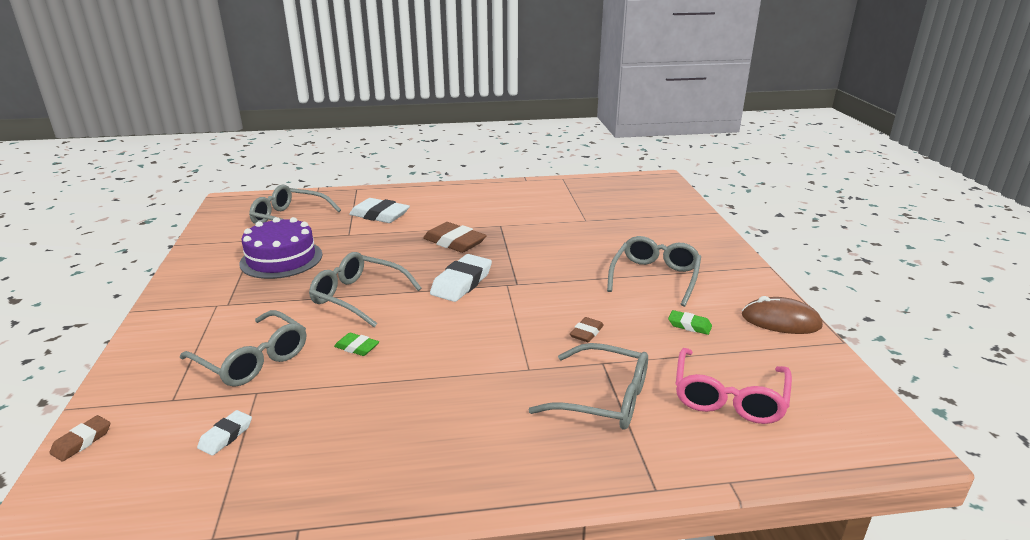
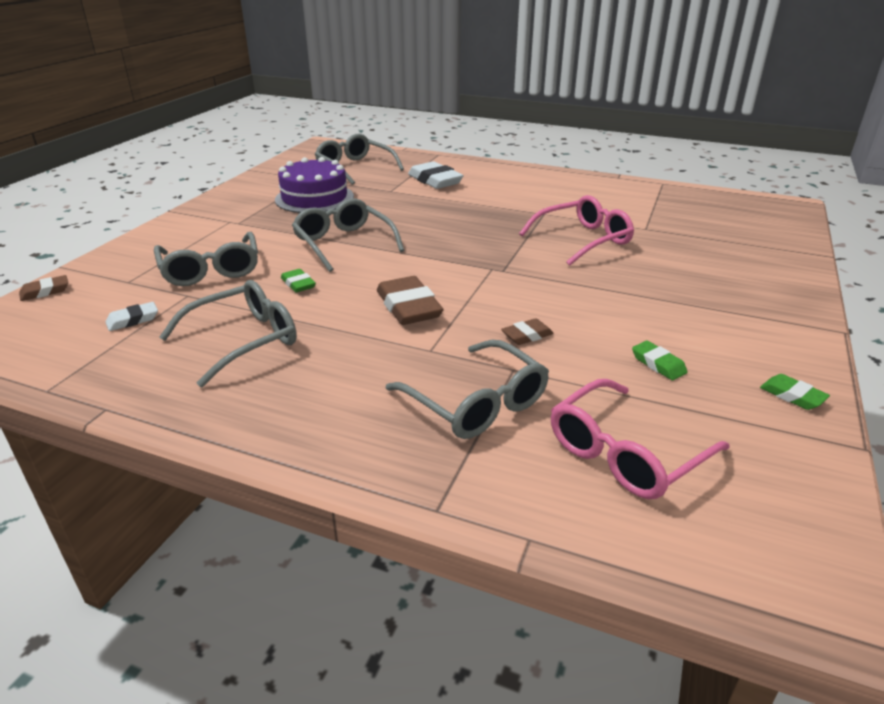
camera: 30 degrees right, 5 degrees up
(454, 242) = (480, 218): brown eraser -> brown eraser (408, 307)
(461, 283) = (448, 255): white eraser -> none
(551, 241) = (582, 240): none -> pink glasses
(655, 277) = (668, 304): grey glasses -> grey glasses (242, 341)
(781, 321) = (792, 396): brown mouse -> green eraser

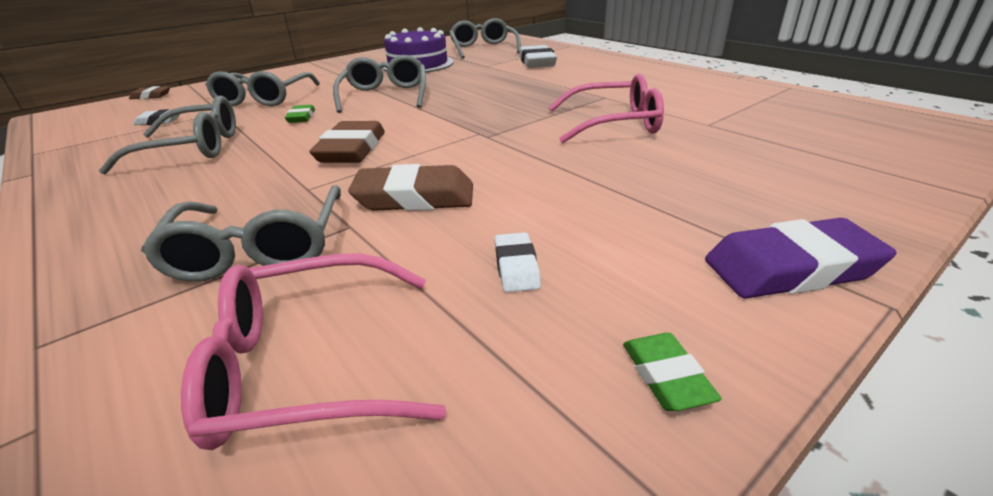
camera: 30 degrees right, 0 degrees up
(527, 335) = (415, 197): brown eraser -> brown eraser, size x1.88
(658, 364) = (516, 267): green eraser -> white eraser
(789, 324) = (791, 268): none -> purple eraser

